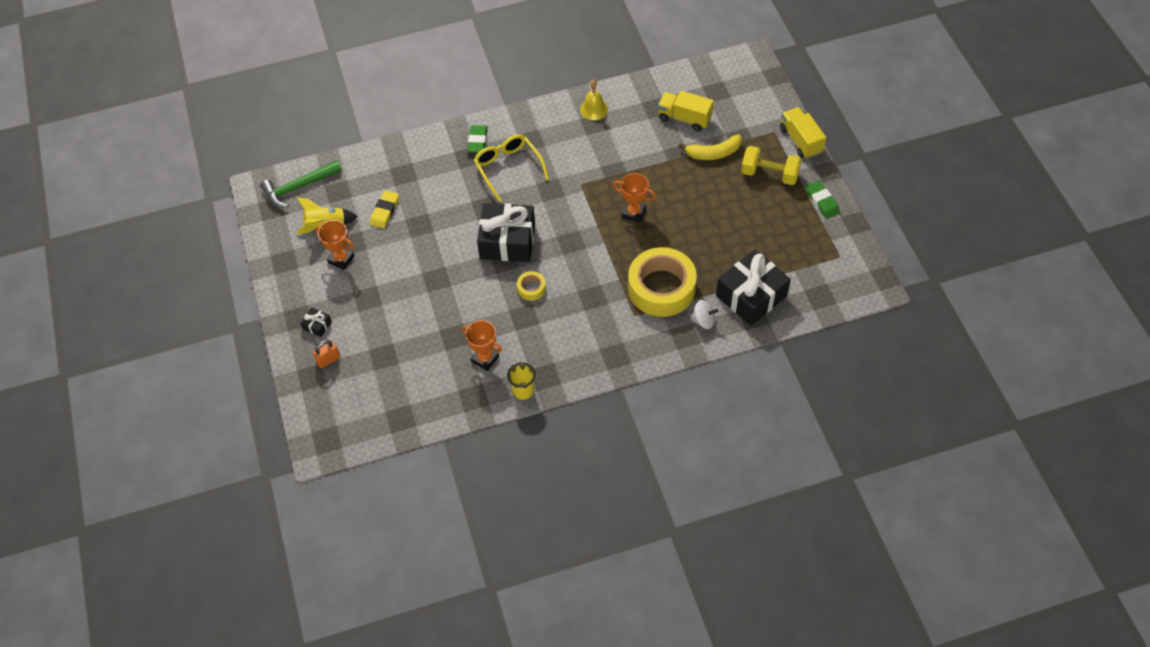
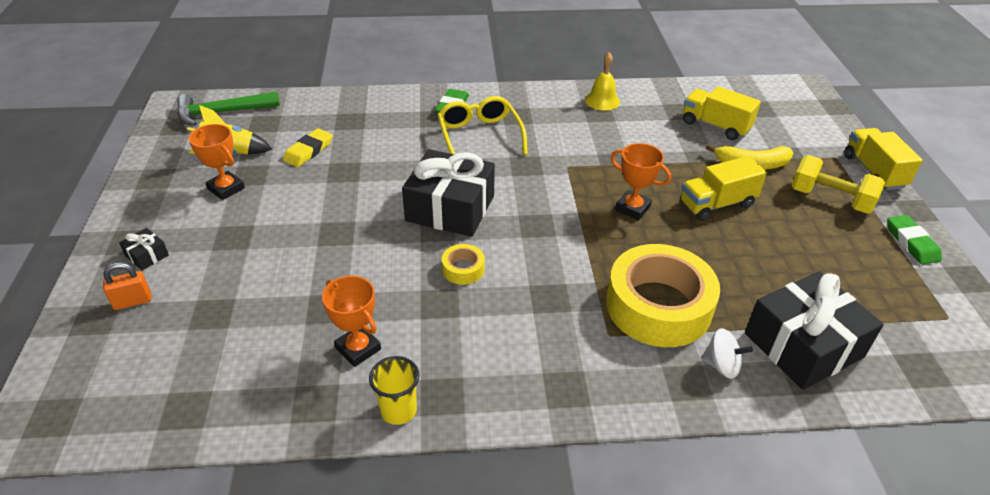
camera: 10 degrees right, 15 degrees down
(691, 196) = (716, 204): none -> yellow truck

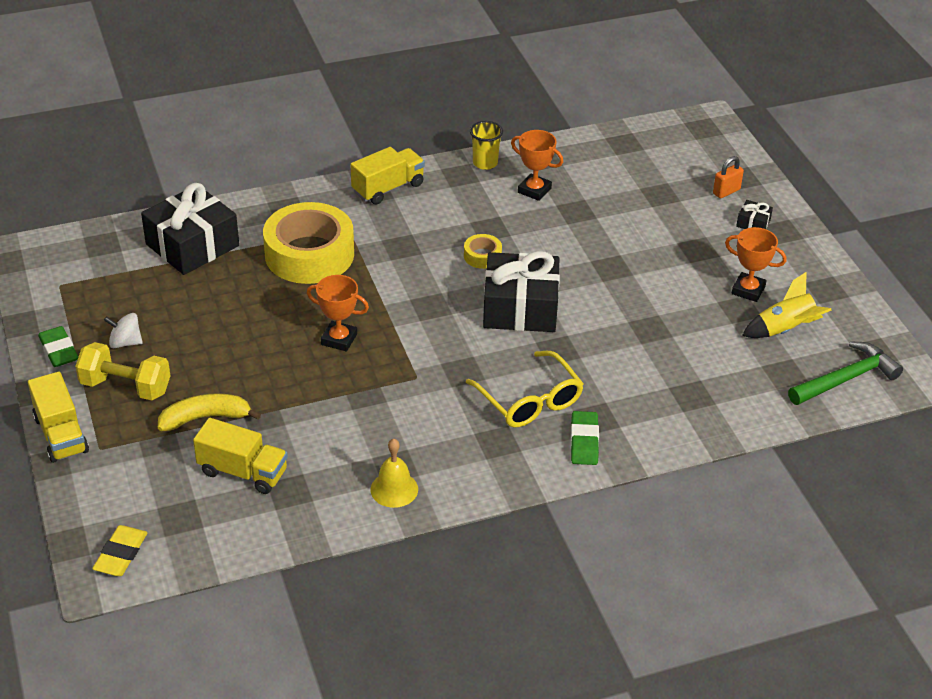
camera: 165 degrees right, 0 degrees up
(308, 151) = (705, 346): yellow eraser -> yellow eraser (121, 554)
(716, 204) = (251, 359): yellow truck -> yellow truck (388, 188)
(721, 365) = (260, 222): white spinning top -> white spinning top (125, 342)

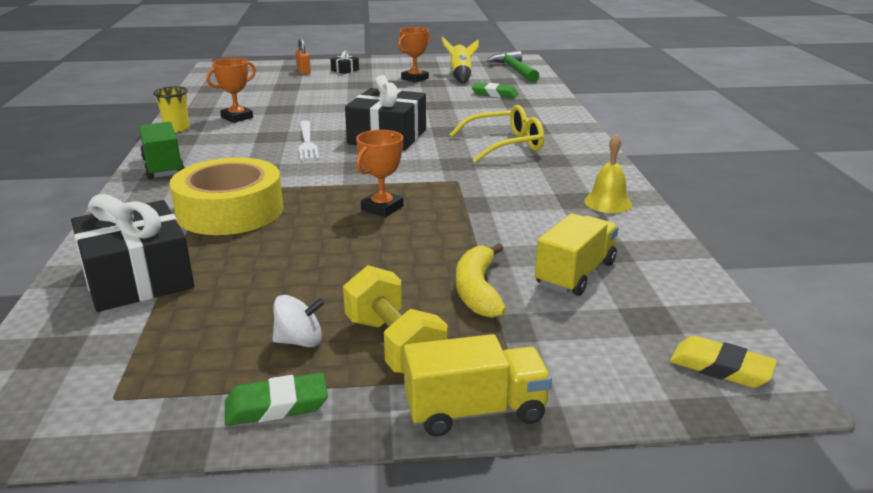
camera: 75 degrees left, 15 degrees down
(125, 342) = (299, 341): white spinning top -> white spinning top turned 120 degrees counterclockwise
(126, 387) = (394, 346): yellow dumbbell -> yellow dumbbell turned 60 degrees counterclockwise
(388, 188) = (163, 167): yellow truck -> green truck
(482, 256) = (307, 142): yellow tape -> white fork
(584, 441) = (558, 134): green eraser -> green eraser (494, 94)

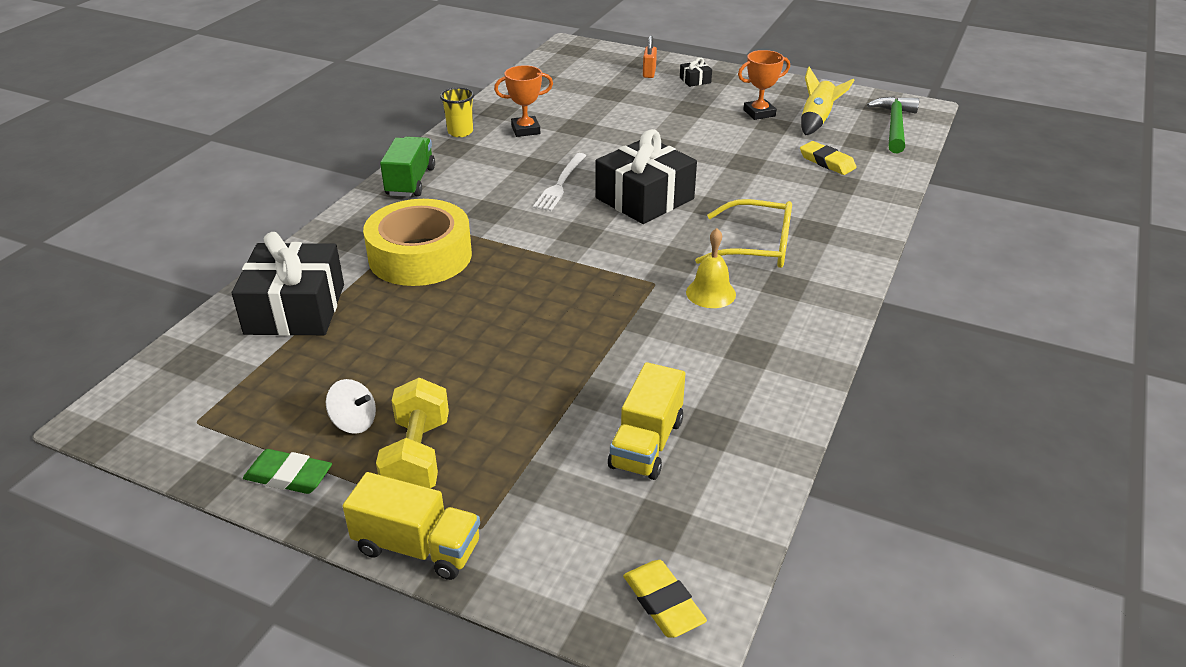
camera: 30 degrees right, 10 degrees up
(382, 208) = (550, 296): orange trophy -> none
(477, 291) = (538, 427): yellow banana -> none
(494, 94) = (827, 162): green eraser -> yellow eraser
(575, 274) = (646, 444): yellow truck -> yellow truck turned 135 degrees clockwise
(608, 202) = (780, 366): yellow bell -> yellow bell (710, 293)

